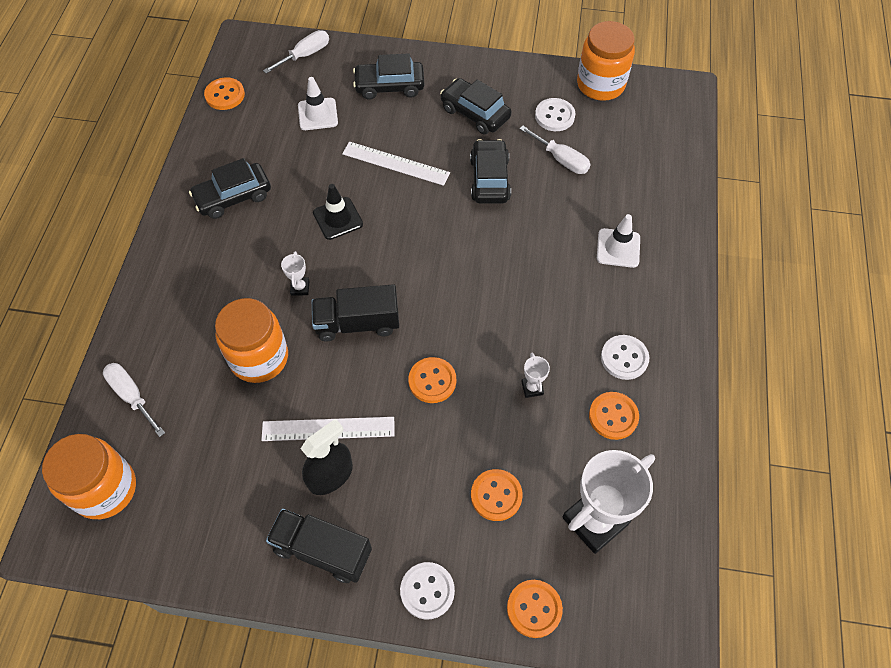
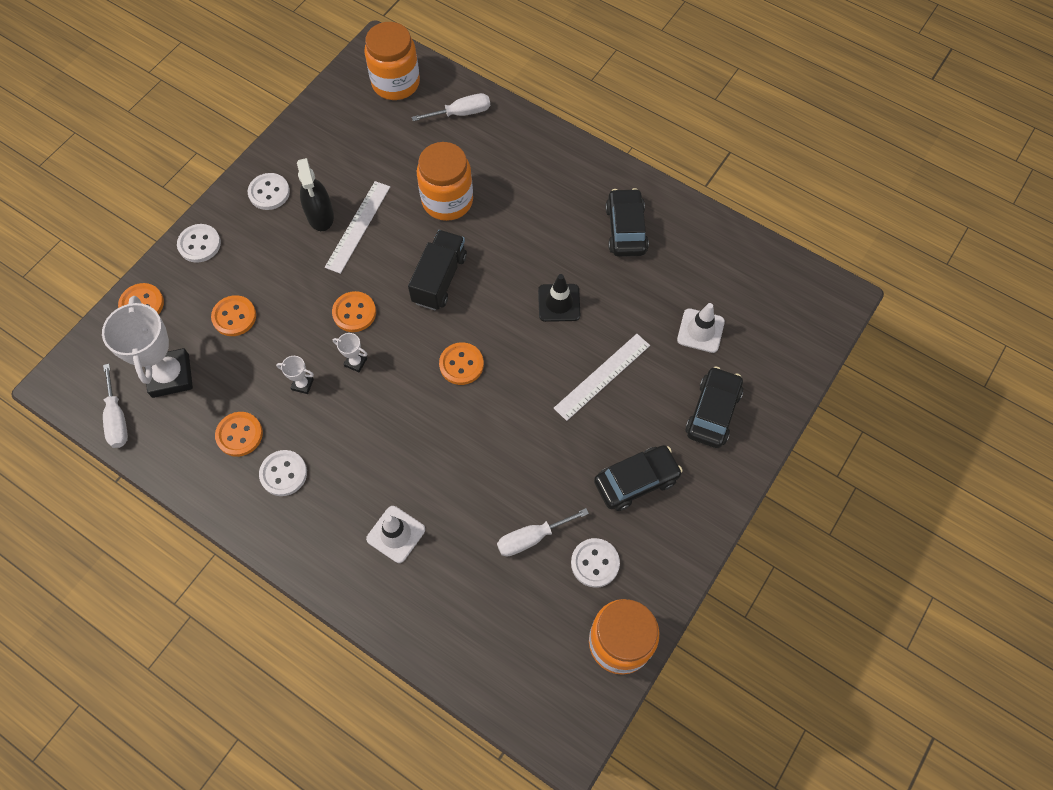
camera: 115 degrees right, 5 degrees up
(225, 95) = (762, 258): orange button -> orange button (461, 364)
(300, 288) = (499, 249): white trophy -> white trophy (355, 362)
(305, 55) = (794, 348): white screwdriver -> white screwdriver (117, 419)
(322, 550) = (269, 192): black truck -> white button
(489, 179) = (540, 454): black car -> none

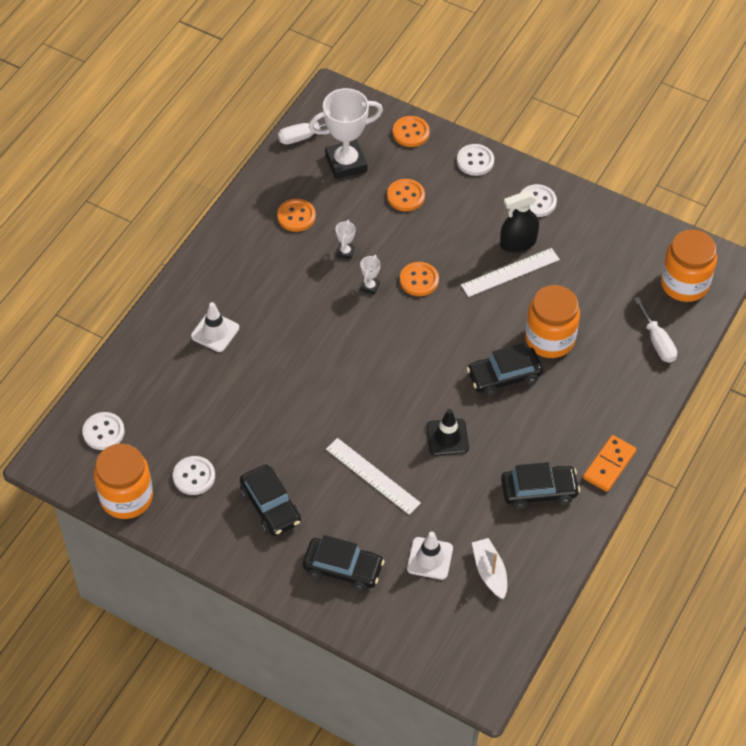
camera: 85 degrees right, 10 degrees down
(283, 473) = (264, 250): white button -> white button (103, 432)
(358, 226) = (510, 272): white ruler -> white ruler turned 45 degrees counterclockwise
(439, 279) = (461, 340): black truck -> none
(461, 364) = (375, 365): orange button -> none
(489, 245) = (504, 376): none -> black car
(531, 538) = (215, 428): white screwdriver -> none
(599, 169) = (609, 465): none -> orange domino
(715, 280) = (489, 572): none -> white boat

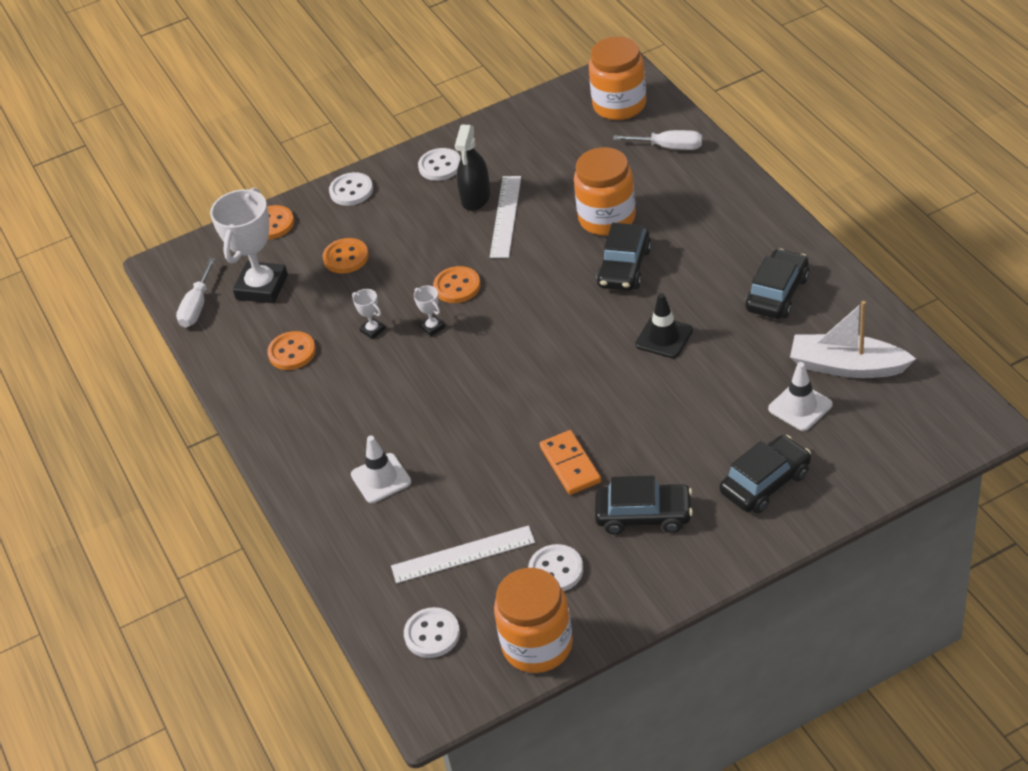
camera: 50 degrees left, 10 degrees down
(372, 476) = (667, 414): white ruler -> white ruler (463, 554)
(489, 572) = (847, 366): white boat -> white boat, size x1.51
(609, 465) = (783, 232): orange domino -> orange domino (570, 465)

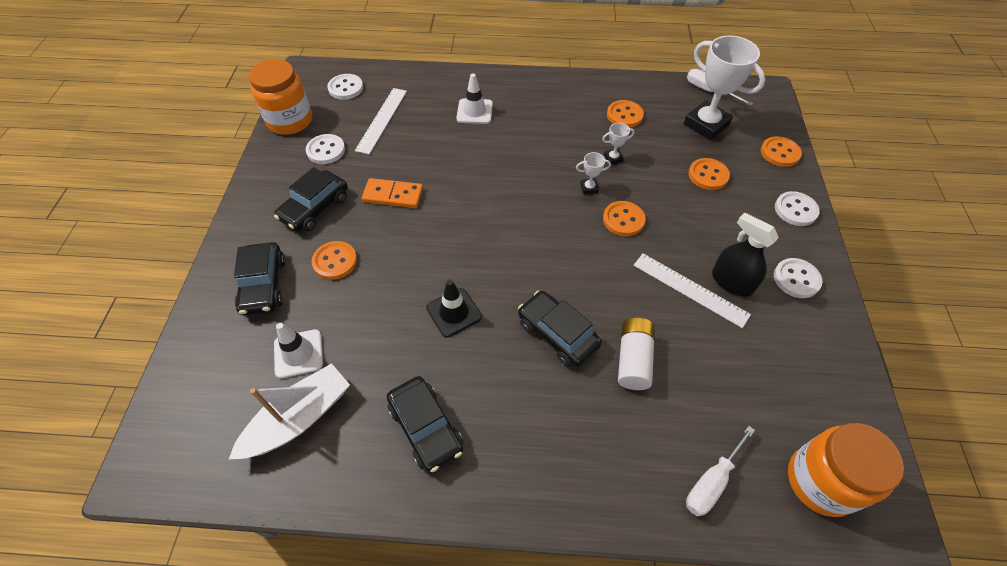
camera: 115 degrees right, 10 degrees up
(607, 218) = (633, 359): orange jar -> white battery
(690, 451) = (335, 261): none -> orange button

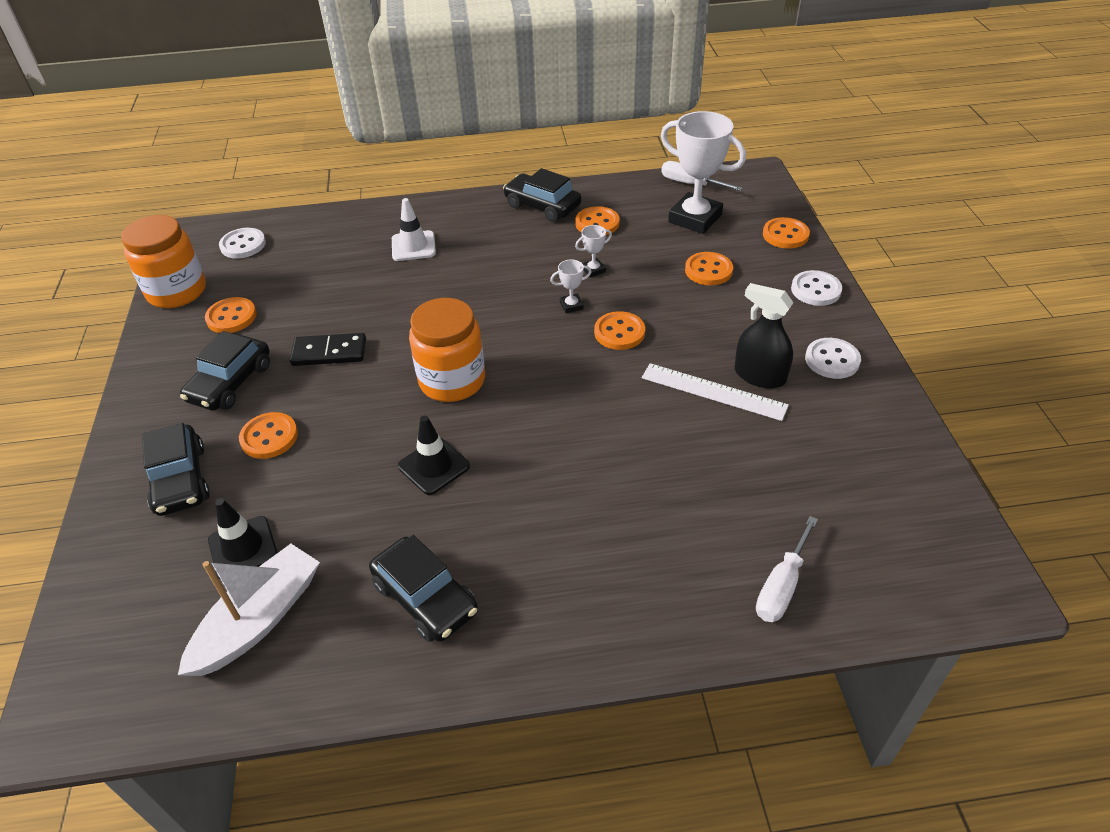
camera: 10 degrees left, 10 degrees down
(298, 354) = (243, 548): white traffic cone -> black traffic cone
(326, 150) = (231, 317): white button -> orange button
(382, 120) = (297, 273): white ruler -> none
(393, 195) = (329, 352): orange domino -> black domino
(557, 334) = (566, 466): black car -> black car (542, 206)
(633, 359) = (663, 476): white battery -> none
(821, 481) = (904, 560): orange jar -> orange jar (452, 381)

